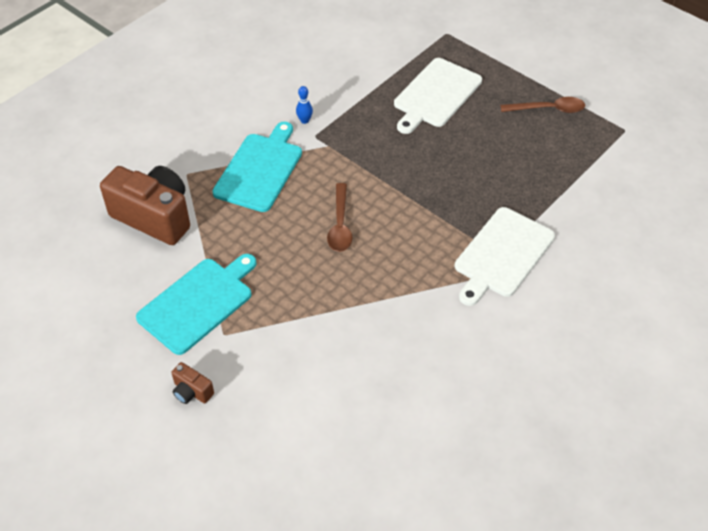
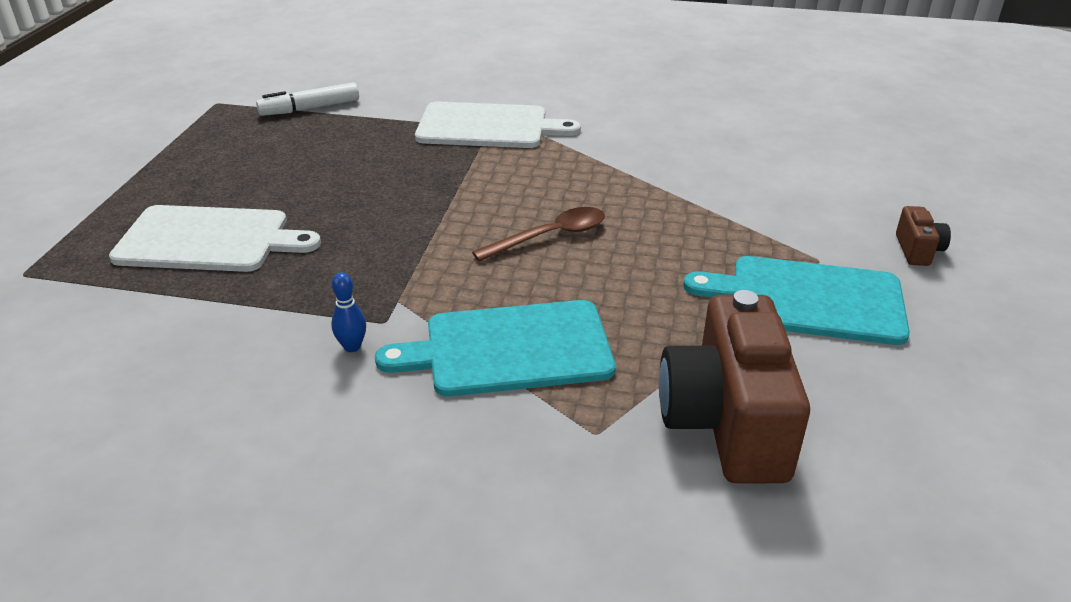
camera: 120 degrees left, 15 degrees down
(548, 109) = (199, 152): brown spoon -> none
(589, 172) = (310, 108): none -> white marker

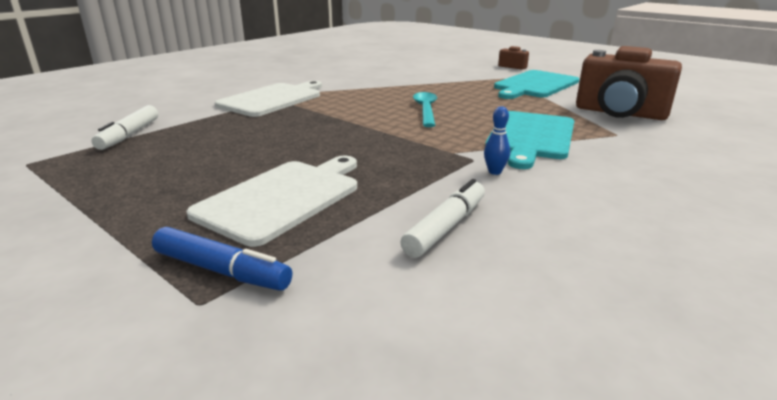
camera: 60 degrees left, 10 degrees down
(69, 264) = (222, 270): none -> blue marker
(186, 349) = (446, 227): none -> white marker
(550, 236) = (425, 110): brown spoon -> turquoise spoon

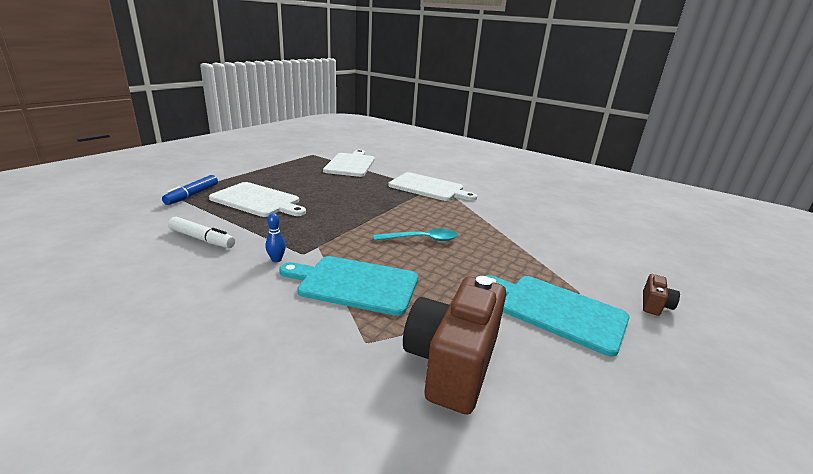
camera: 80 degrees right, 0 degrees up
(129, 135) = (350, 164): white marker -> white cutting board

